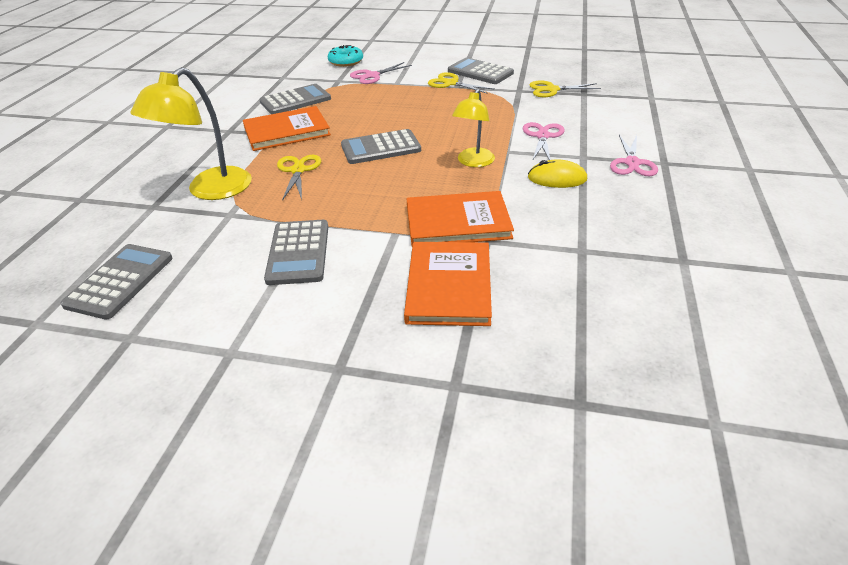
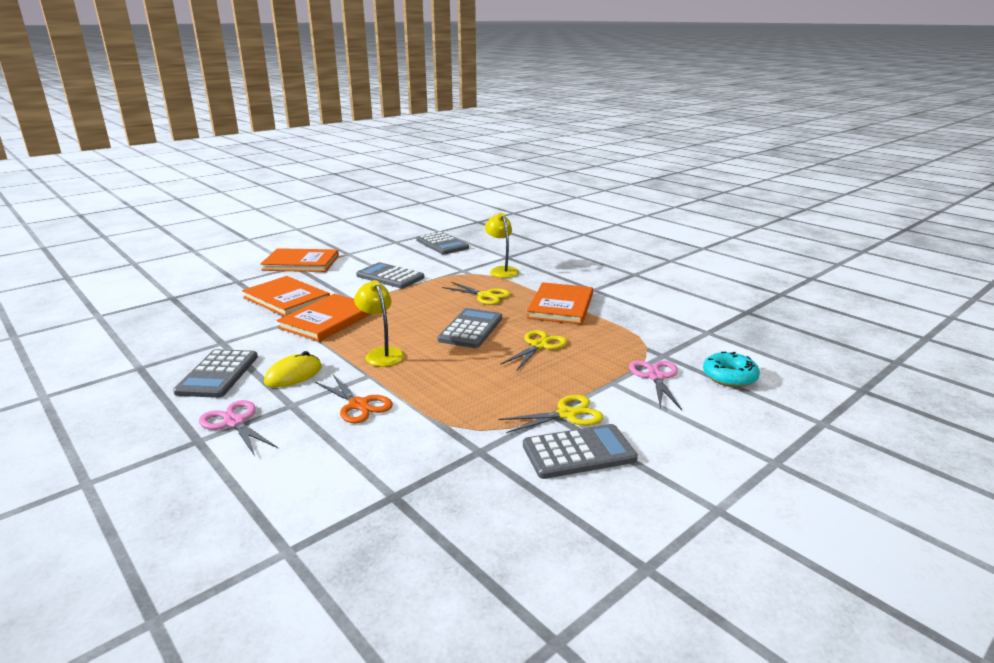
camera: 125 degrees right, 15 degrees down
(210, 191) = (502, 270): yellow lamp -> yellow lamp, size x0.64
(295, 100) = (628, 323): grey calculator -> grey calculator (218, 374)
(318, 375) = (301, 263): none -> orange book
(542, 136) = (358, 405): pink scissors -> orange scissors
(552, 90) = (443, 477): yellow scissors -> yellow scissors (539, 345)

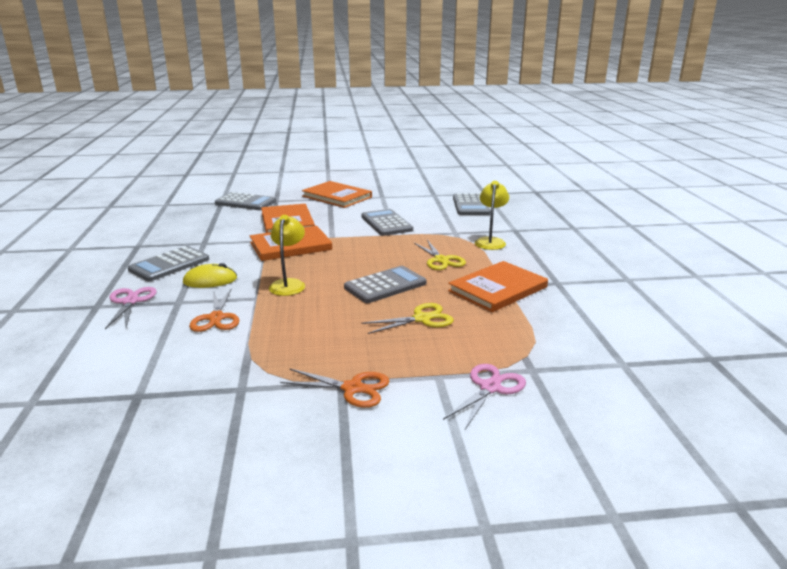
camera: 35 degrees right, 0 degrees up
(567, 414) = (353, 388): yellow scissors -> orange scissors
(578, 452) = (312, 425): grey calculator -> grey calculator (245, 202)
(729, 376) = (574, 419): turquoise donut -> none

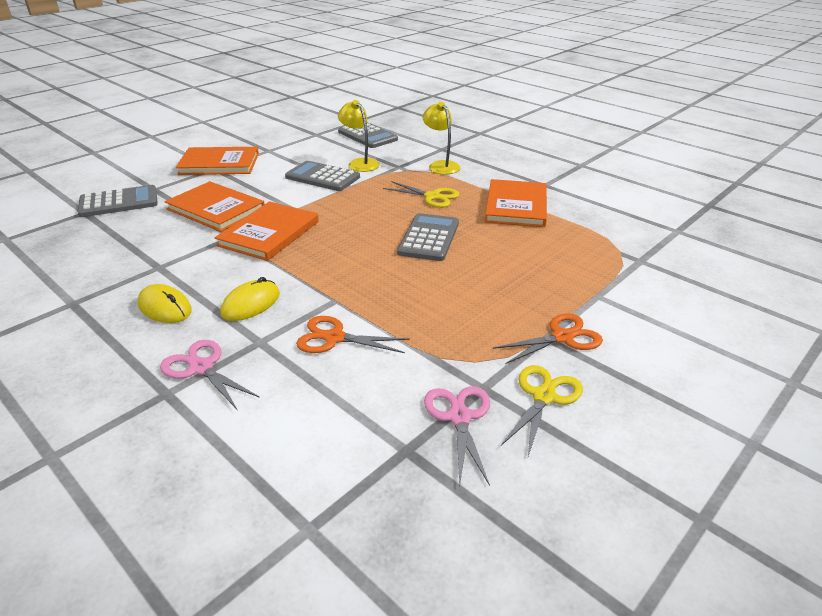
camera: 40 degrees left, 10 degrees up
(169, 265) = (165, 307): grey calculator -> yellow mouse
(216, 318) = (334, 338): orange scissors -> orange scissors turned 150 degrees clockwise
(289, 284) = (341, 273): yellow lamp -> yellow lamp (360, 163)
(422, 319) = (508, 255): yellow scissors -> yellow scissors (544, 396)
(490, 388) = (640, 287): pink scissors -> pink scissors (459, 417)

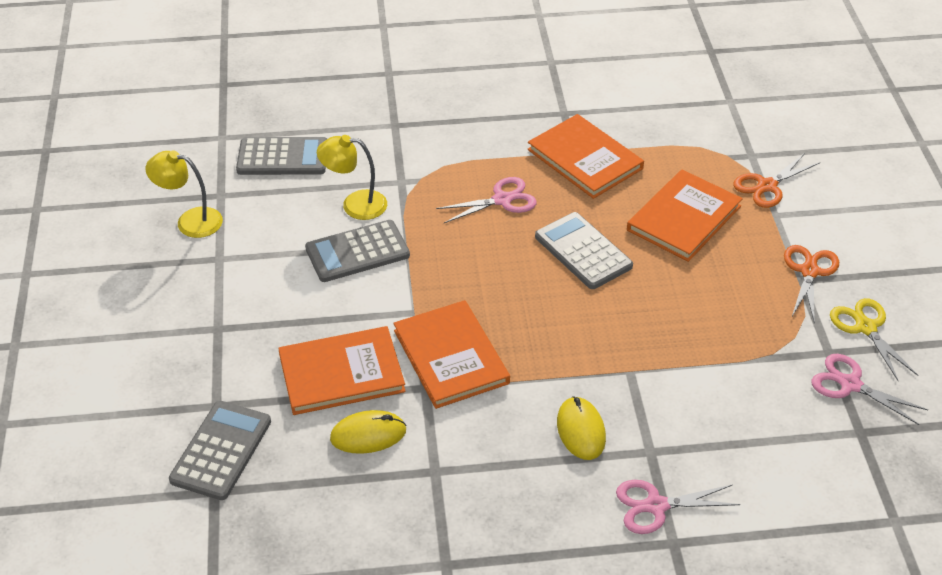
camera: 50 degrees left, 10 degrees up
(165, 307) = (527, 494): yellow mouse -> yellow mouse (368, 435)
(219, 164) = (208, 318): orange book -> orange book (683, 218)
(334, 338) = (689, 401): orange scissors -> orange scissors (767, 186)
(432, 197) = (502, 200): yellow scissors -> pink scissors
(441, 165) = (436, 151): yellow lamp -> yellow lamp (190, 221)

